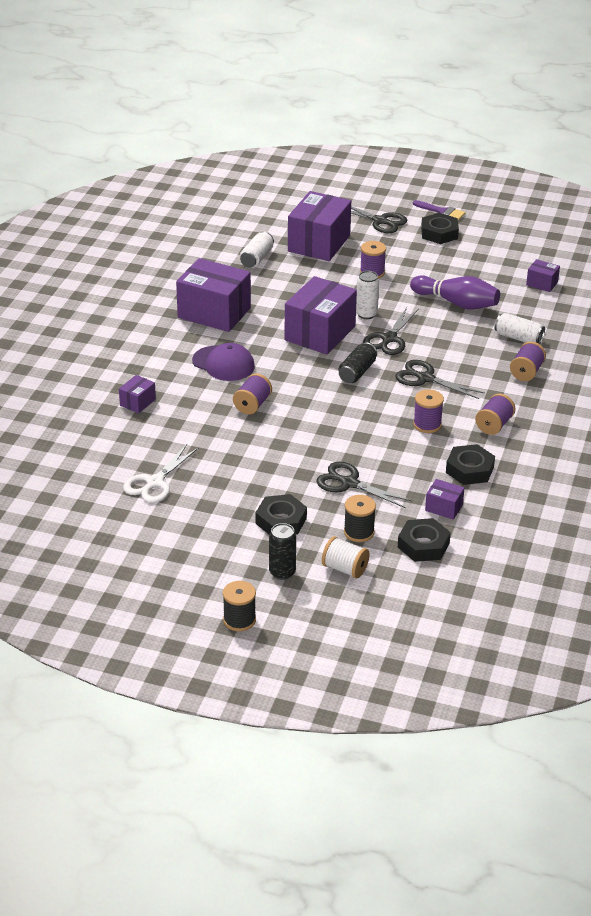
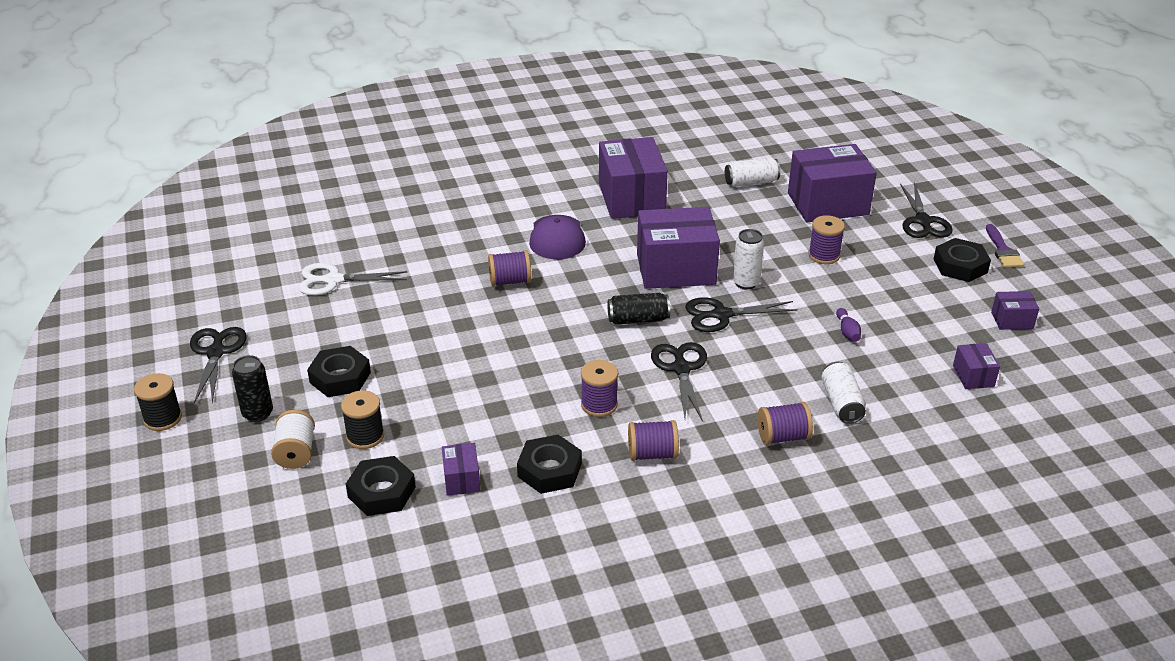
camera: 55 degrees right, 0 degrees up
(137, 402) = (445, 220): purple box -> purple box (1012, 320)
(349, 483) = (442, 394): black scissors -> black scissors (216, 352)
(457, 303) = (847, 331): purple bowling pin -> purple bowling pin, size x0.44

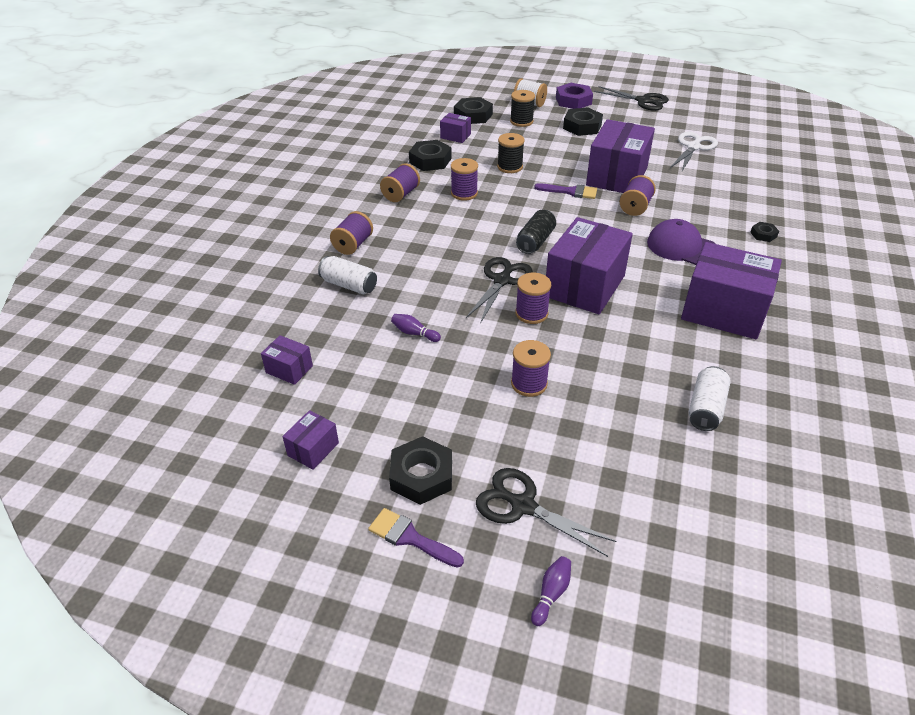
camera: 125 degrees right, 5 degrees up
(163, 418) = (595, 80): black spool -> black spool (510, 167)
(257, 413) = (573, 101): black can -> purple nut
(490, 203) = (763, 234): none -> black nut
(518, 331) = (570, 191): none -> purple brush
(681, 368) = (462, 236): black scissors -> none
(746, 283) = (531, 313): white can -> purple spool
(828, 204) = (618, 444): purple box -> purple box (616, 176)
(959, 194) = (551, 594): none -> purple bowling pin

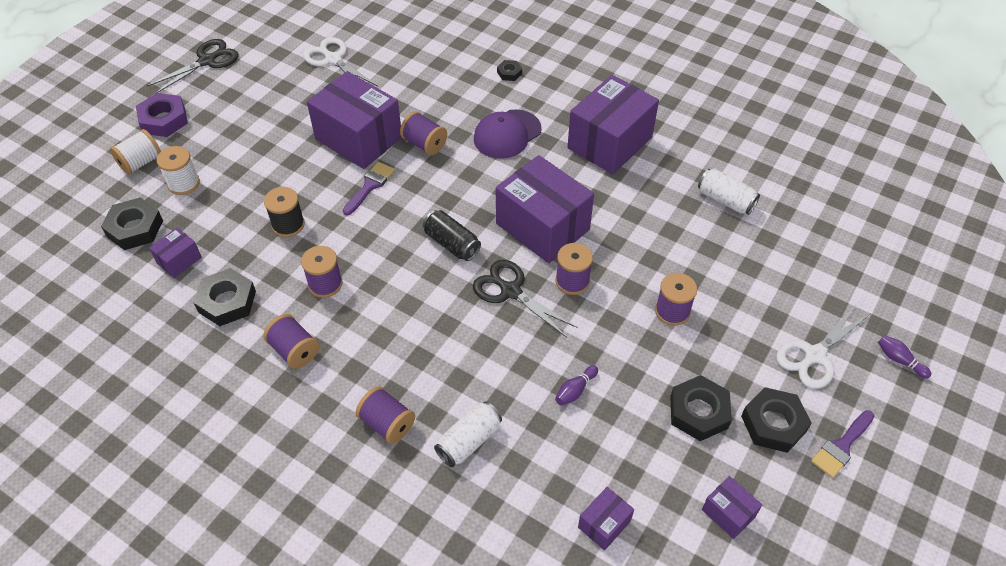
camera: 75 degrees left, 10 degrees up
(521, 121) = (184, 183): black spool -> white spool
(522, 505) = (814, 355): black scissors -> white scissors
(582, 126) = (233, 132): black nut -> black nut (698, 412)

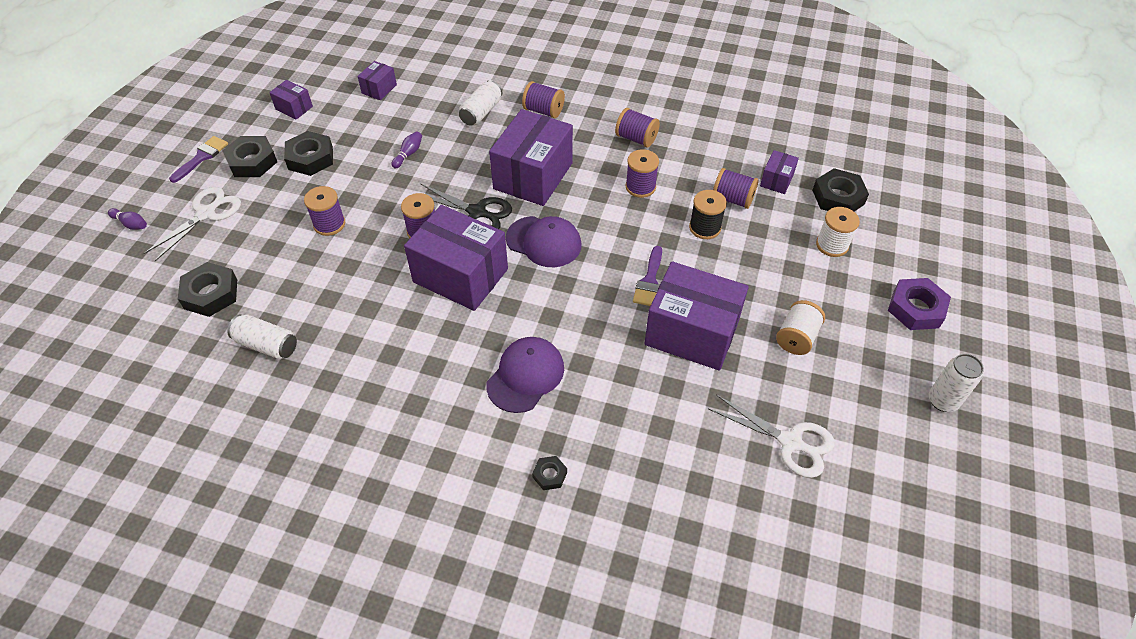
camera: 165 degrees right, 0 degrees up
(140, 162) = (892, 257): white spool -> white spool (796, 337)
(207, 61) = (942, 401): black scissors -> white can
(227, 301) = (712, 159): black nut -> black nut (211, 294)
(424, 144) = (615, 342): purple spool -> purple spool (732, 199)
(452, 243) = (544, 242): black can -> purple cap
(610, 143) = (401, 391): purple box -> purple box (533, 176)

